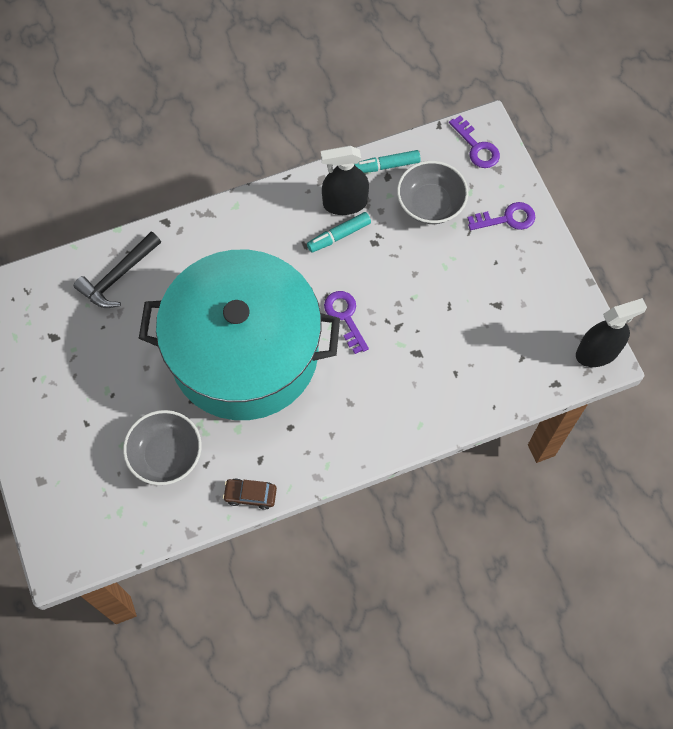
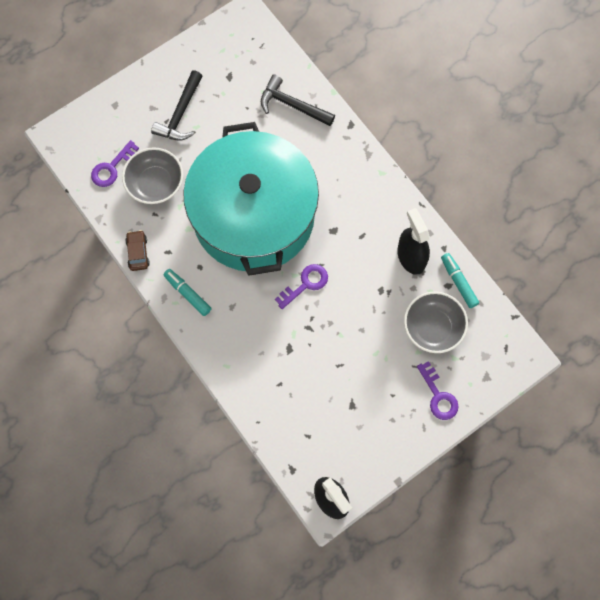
camera: 75 degrees right, 5 degrees up
(82, 404) = (180, 113): none -> black hammer
(339, 235) = (379, 260): turquoise marker -> turquoise marker (187, 293)
(476, 147) = (503, 354): purple key -> purple key (112, 168)

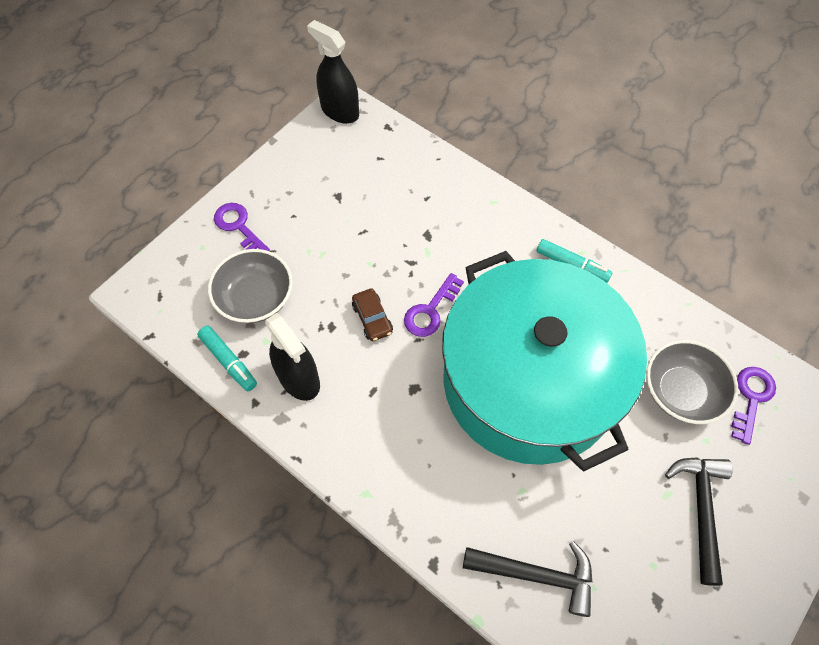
camera: 165 degrees right, 10 degrees down
(138, 253) = (656, 297): brown car -> brown car (372, 318)

